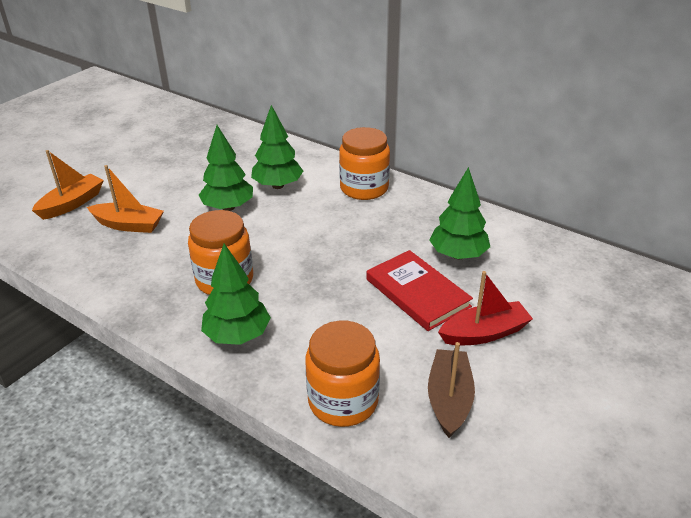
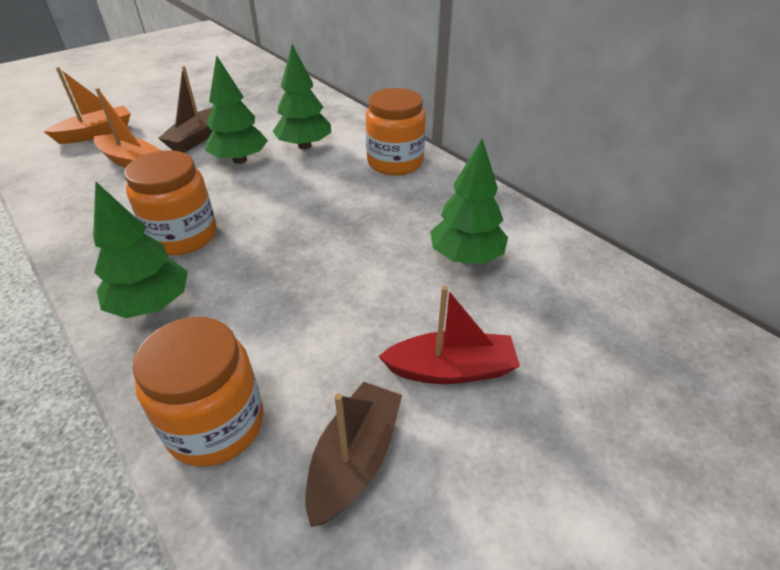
camera: 15 degrees right, 5 degrees up
(173, 194) = (196, 138): none -> brown boat
(417, 293) = (391, 295): red book -> none

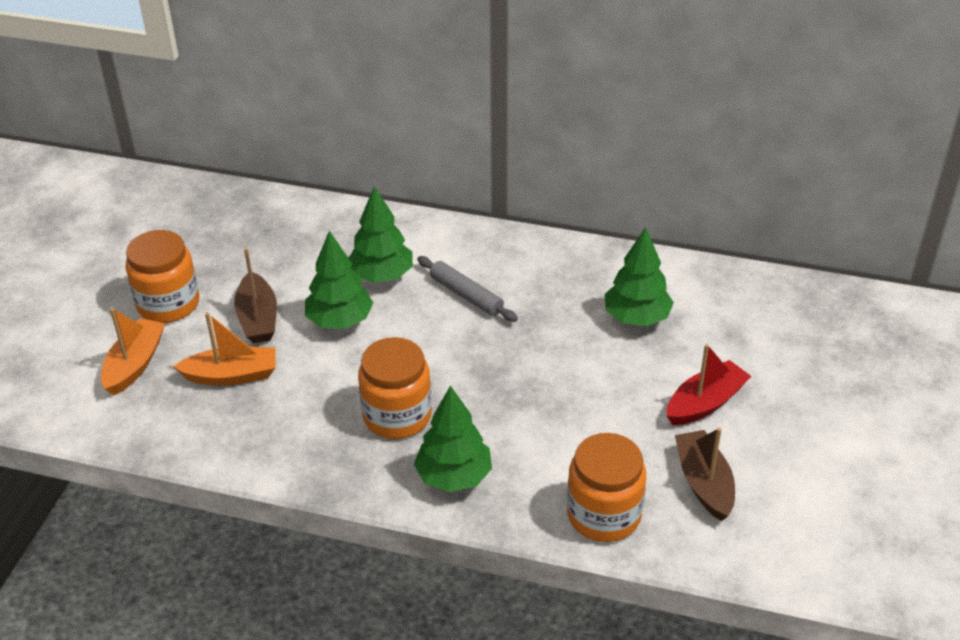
camera: 35 degrees left, 0 degrees up
(345, 181) = (466, 295): none -> grey rolling pin
(395, 162) = (487, 255): orange jar -> orange jar (168, 304)

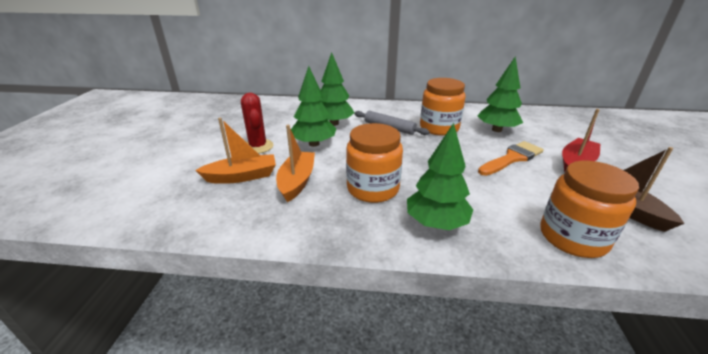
camera: 10 degrees left, 10 degrees down
(135, 364) = (166, 176): orange boat -> orange boat (297, 181)
(168, 304) = (195, 144): orange jar -> orange jar (439, 128)
(258, 318) = (258, 146): brown boat -> red cactus
(619, 382) = (512, 158): none -> orange brush

